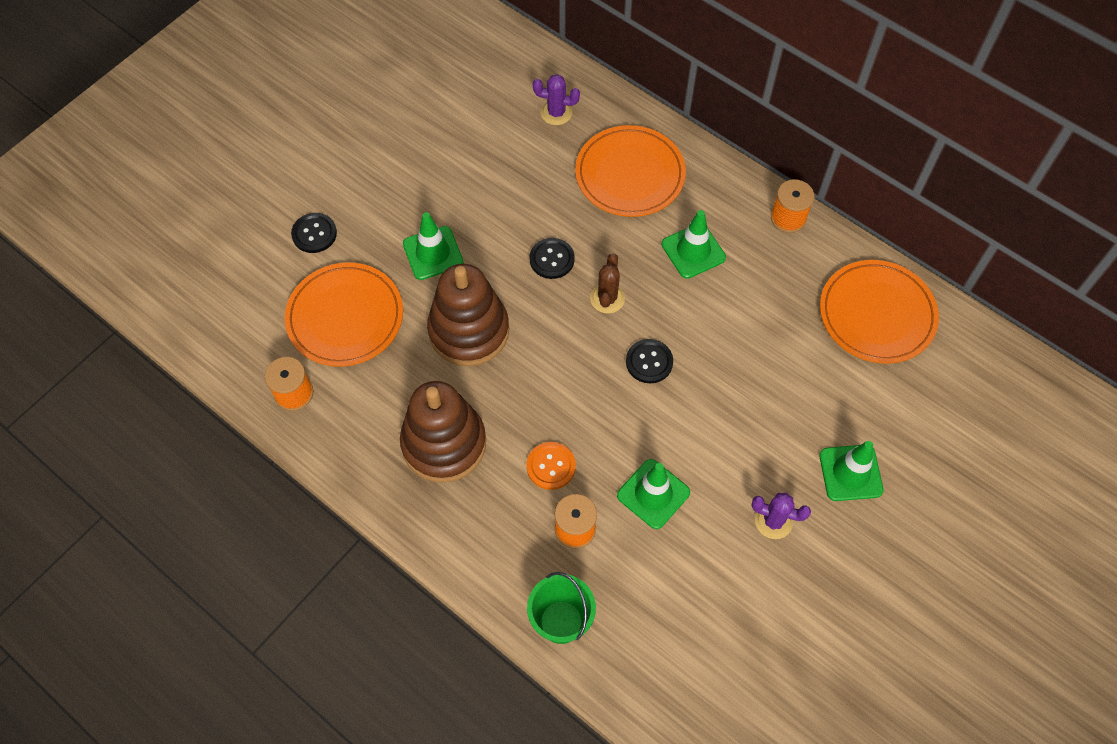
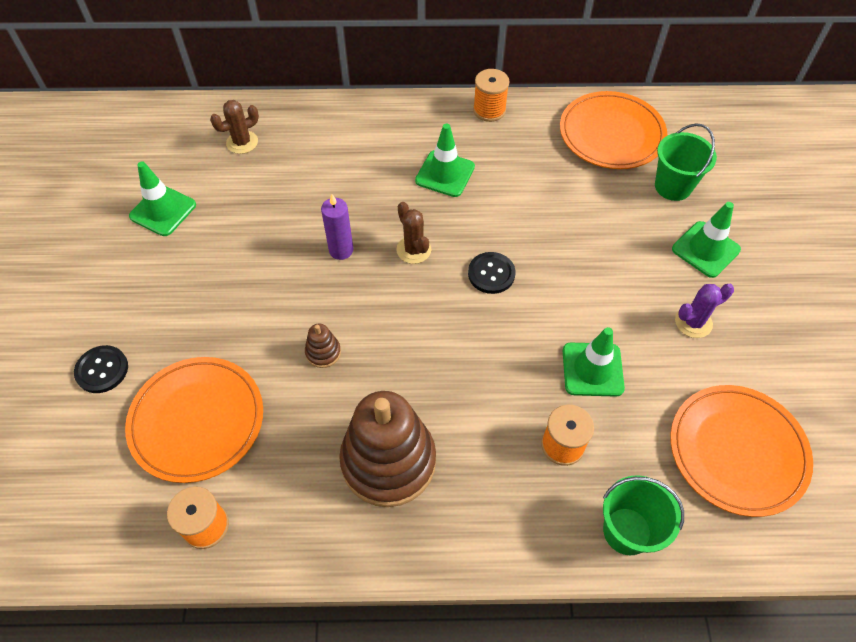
camera: 40 degrees left, 5 degrees down
(433, 253) = (233, 312): green traffic cone -> green traffic cone (163, 210)
(469, 331) = (323, 352): brown stacking toy -> brown stacking toy, size x0.41
(551, 466) = (495, 410): orange button -> none
(552, 259) = (341, 250): black button -> purple candle
(556, 113) = (242, 142): purple cactus -> brown cactus
(630, 174) = (344, 151): orange plate -> orange plate (737, 451)
(882, 400) = (673, 186): none -> green bucket

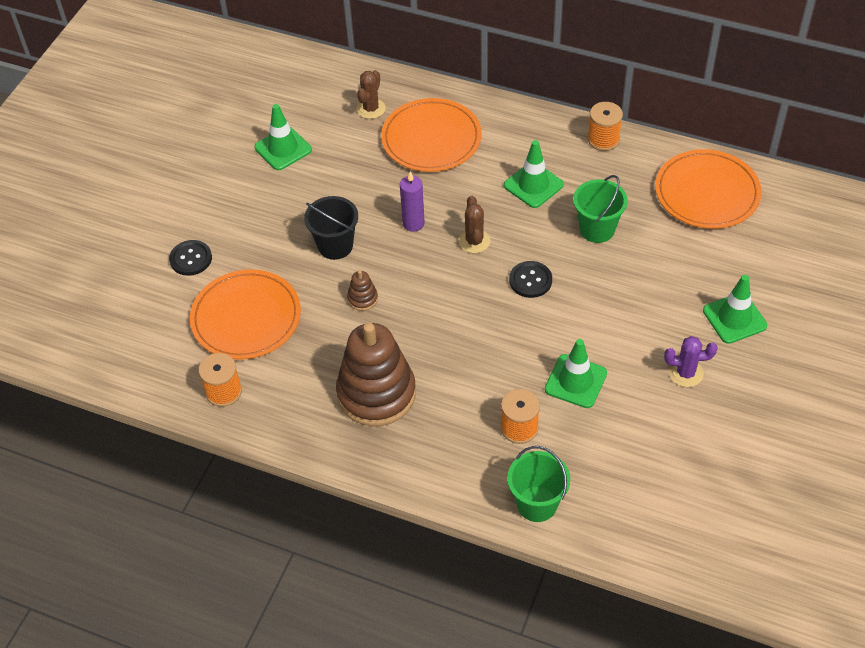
camera: 25 degrees right, 5 degrees down
(242, 142) = (371, 109): brown cactus -> brown cactus turned 60 degrees counterclockwise
(266, 301) = (335, 246): none -> black bucket
(673, 186) = (737, 256): green bucket -> green bucket (597, 229)
(737, 451) = (662, 480): orange plate -> orange plate (431, 139)

